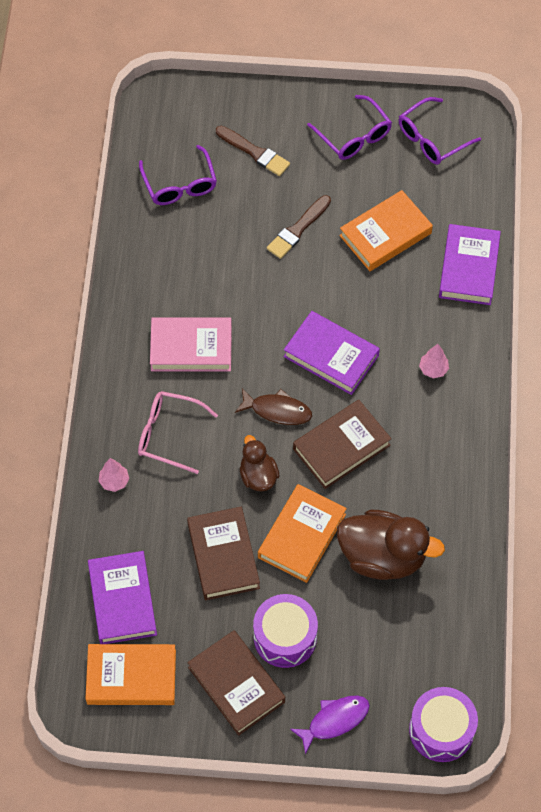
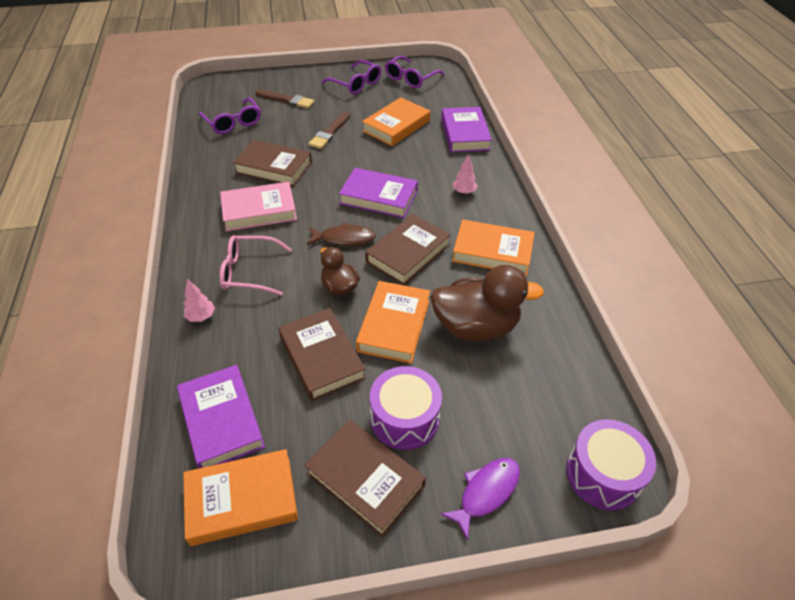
camera: 15 degrees left, 15 degrees down
(218, 279) = (274, 167): none -> brown book
(434, 465) = (492, 251): none -> orange book

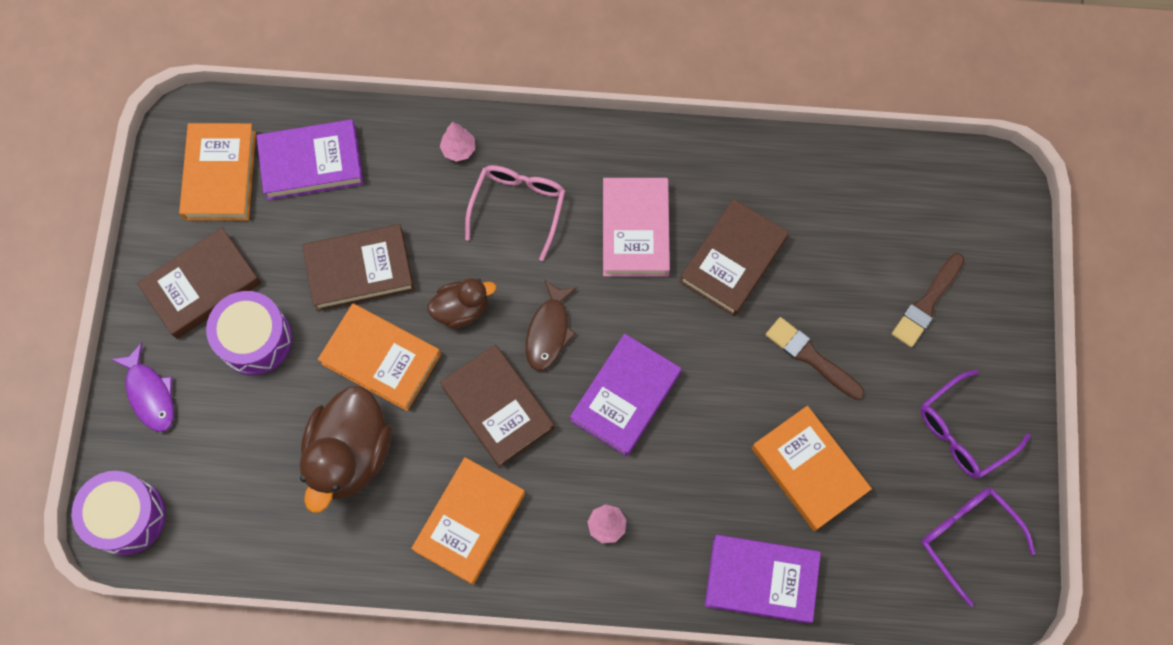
camera: 105 degrees right, 25 degrees up
(233, 122) = (870, 212): purple glasses -> none

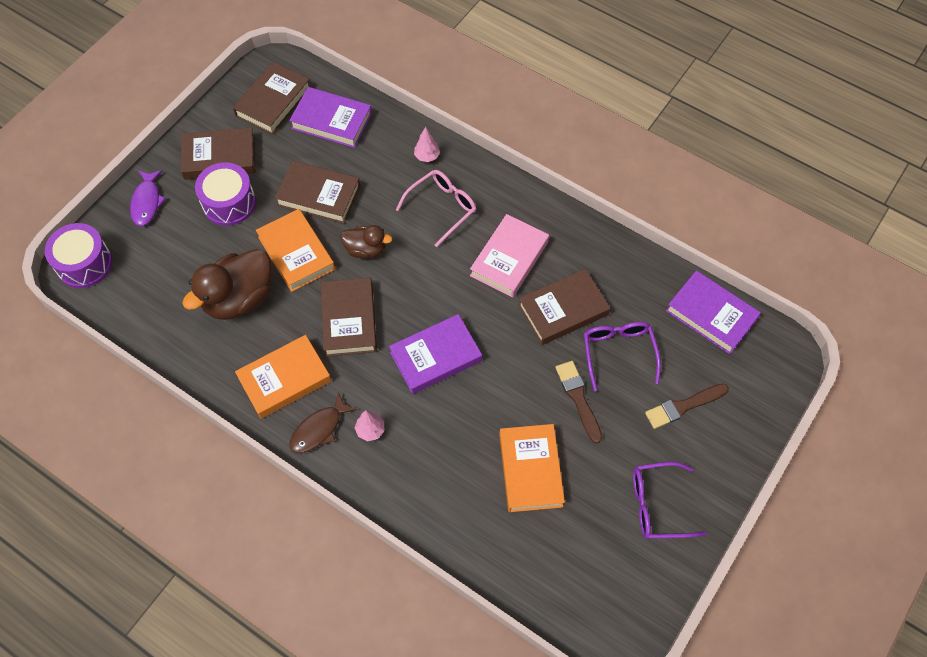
camera: 30 degrees right, 10 degrees down
(220, 175) = (273, 102): orange book -> brown book
(549, 331) = (412, 291): brown fish -> brown fish (319, 429)
(761, 579) = (451, 523): purple book -> purple book (711, 315)
(967, 537) = (616, 578): purple glasses -> purple glasses (618, 353)

